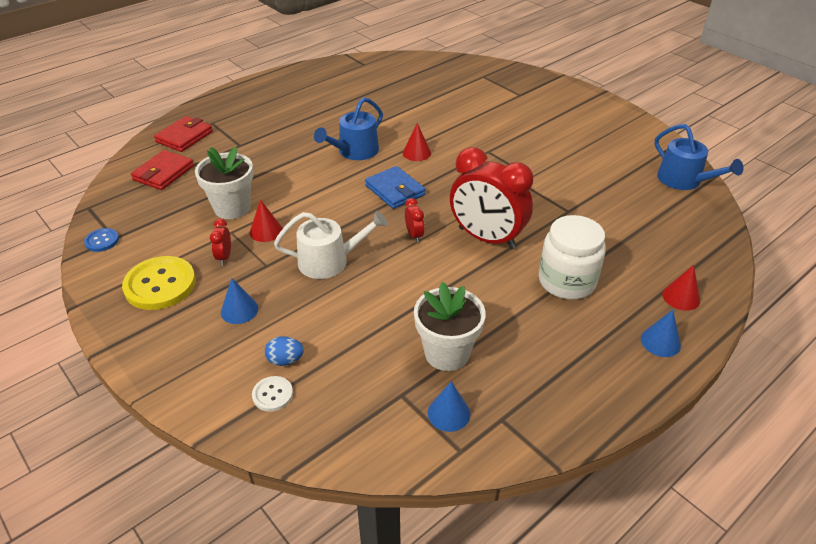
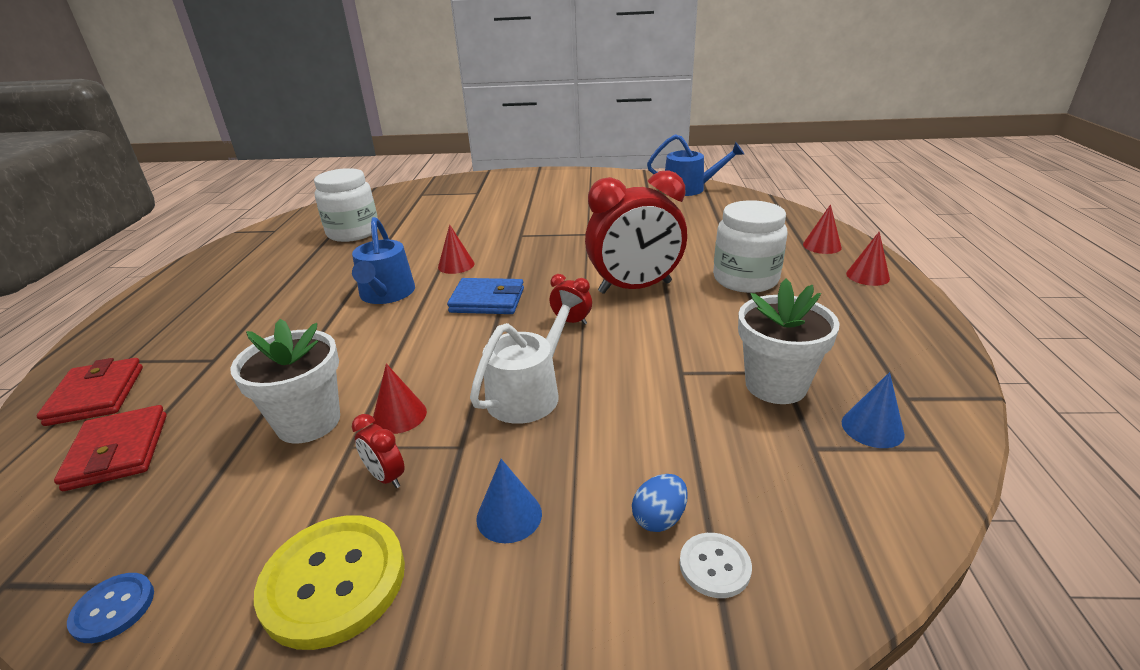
camera: 45 degrees left, 10 degrees down
(400, 90) = (353, 232): none -> white jar
(660, 342) = (867, 276): blue cone -> red cone

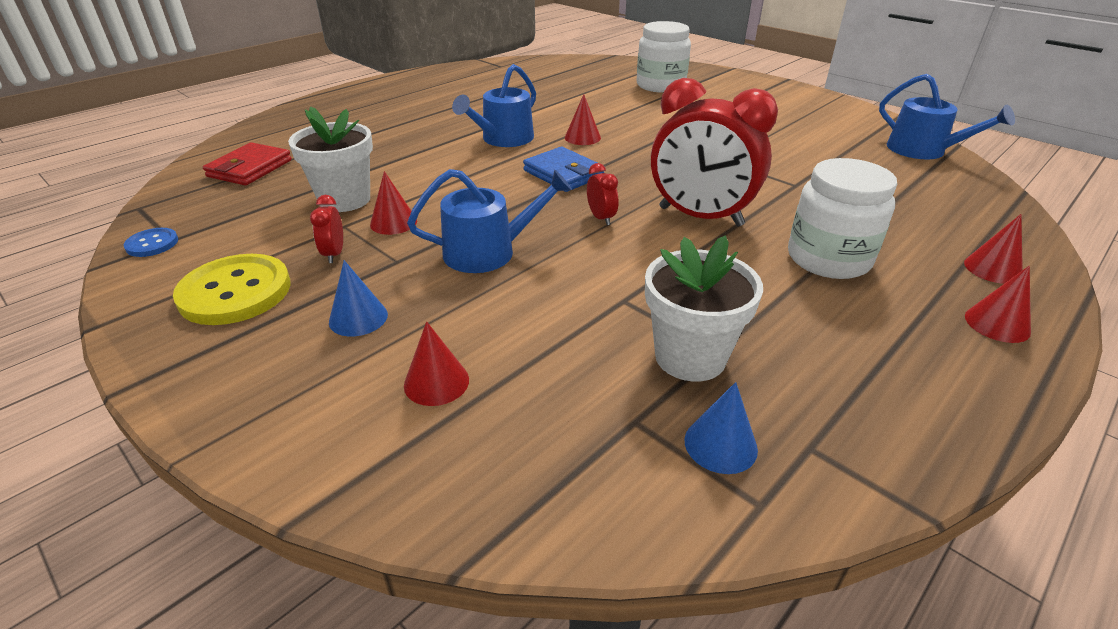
camera: 40 degrees right, 5 degrees up
(97, 395) = (280, 133): red wallet -> none
(353, 232) = (548, 85): white jar -> white jar (660, 85)
(528, 393) = (488, 252): white watering can -> blue watering can
(659, 518) = (436, 382): blue egg -> red cone
(714, 566) = (419, 435): white button -> none

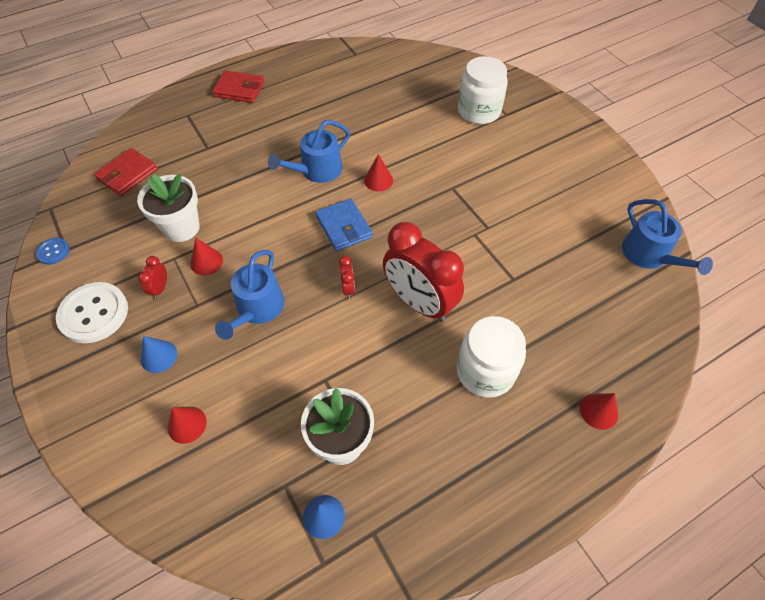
camera: 15 degrees right, 20 degrees up
(235, 292) = (94, 313): yellow button -> white button
(376, 98) = (239, 89): none -> red wallet
(488, 252) = (257, 309): blue watering can -> blue watering can turned 105 degrees clockwise
(997, 324) = (559, 465): red cone -> none

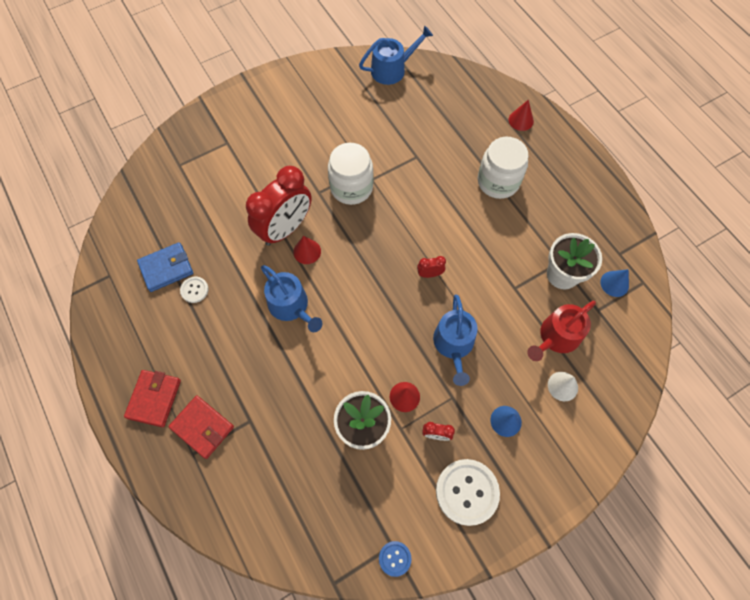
camera: 90 degrees left, 10 degrees up
(127, 174) = (286, 504): red wallet -> red wallet (202, 427)
(187, 424) = (562, 386): red cone -> white cone
(252, 424) = (556, 337): none -> red watering can
(257, 309) = (454, 344): blue watering can -> blue watering can turned 75 degrees clockwise
(338, 104) = (194, 290): none -> white button
(344, 227) = (363, 279): blue wallet -> blue wallet (166, 268)
(419, 303) = (441, 222): red clock -> red clock (285, 228)
(479, 111) = (220, 164): white jar -> white jar (351, 187)

